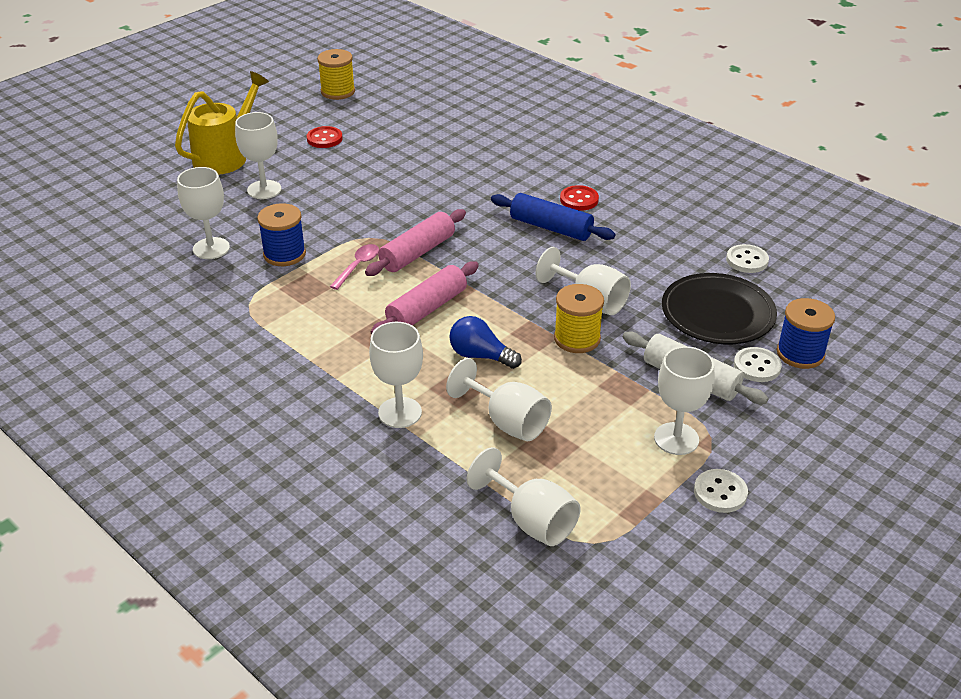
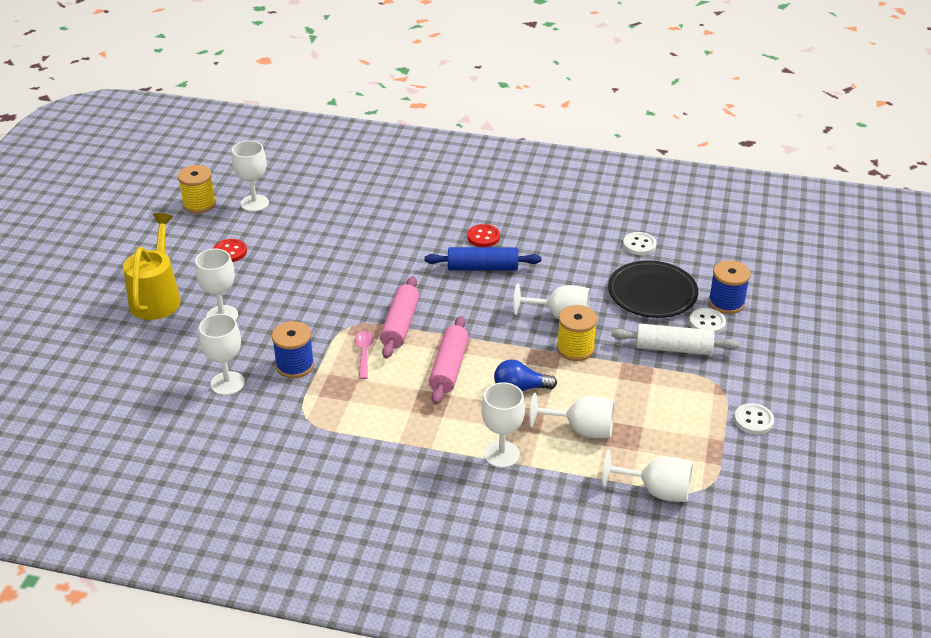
camera: 30 degrees left, 0 degrees up
(676, 439) = (698, 395): white goblet -> white goblet (254, 203)

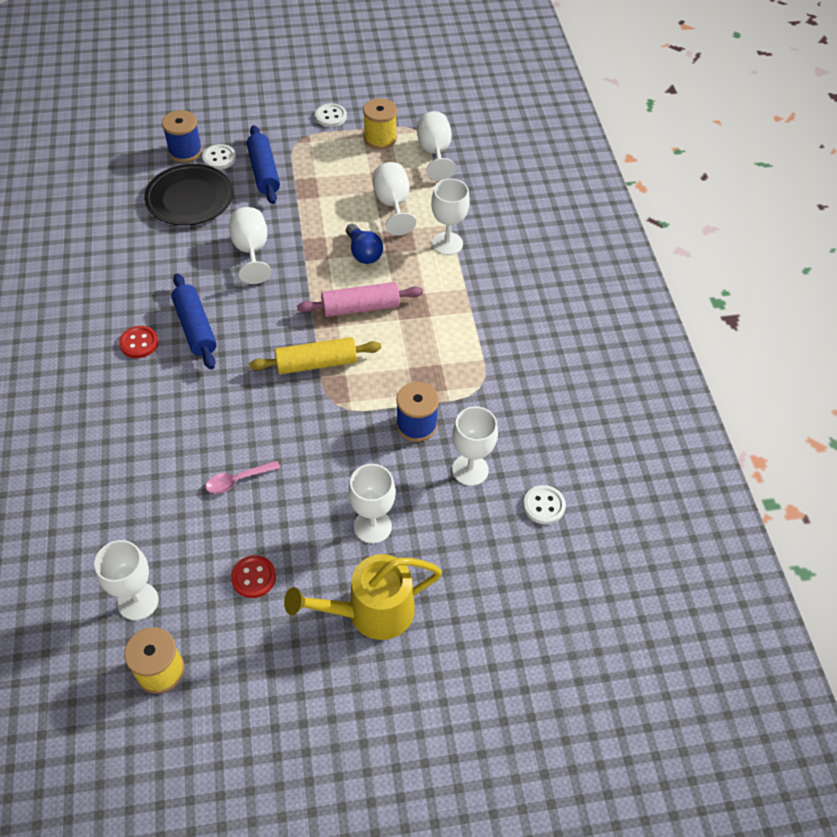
camera: 115 degrees left, 15 degrees up
(364, 353) = (372, 376): pink spoon -> pink spoon (238, 480)
(400, 325) = (316, 363): pink rolling pin -> yellow rolling pin
(575, 349) = (293, 231): yellow spool -> yellow spool (380, 139)
(639, 245) = (113, 221): white button -> white button (544, 506)
(673, 348) = (264, 172): white rolling pin -> blue rolling pin

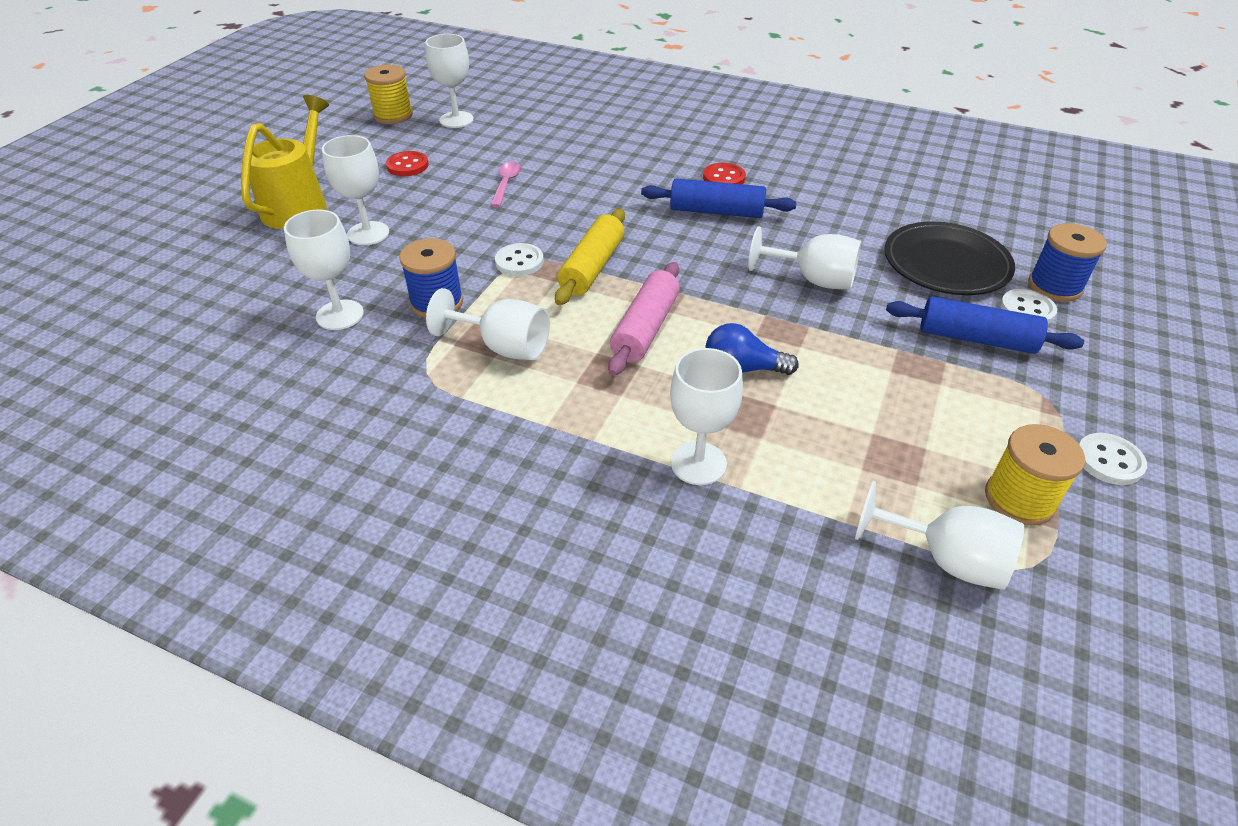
camera: 125 degrees right, 10 degrees down
(393, 204) = (828, 441): white goblet -> white goblet (504, 347)
(544, 506) = (232, 346): white button -> white button (519, 262)

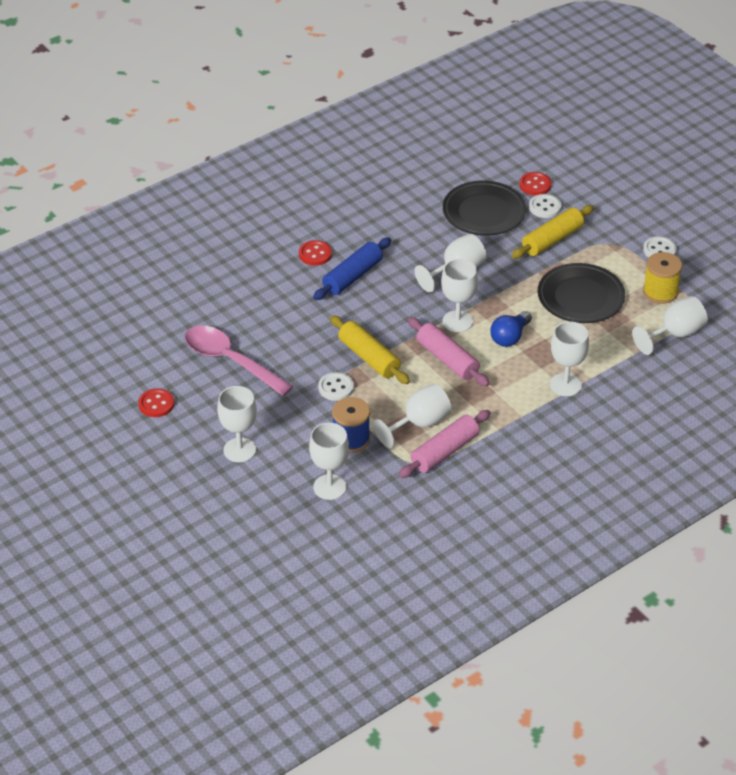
camera: 60 degrees left, 0 degrees up
(299, 205) = (166, 477): yellow watering can -> none
(393, 115) = (60, 389): yellow spool -> none
(456, 120) = (102, 355): white goblet -> white goblet (457, 321)
(465, 389) = (444, 452): none -> pink rolling pin
(506, 184) = (230, 361): pink spoon -> pink spoon, size x2.04
(899, 409) = (580, 297): none -> black plate
(976, 339) = (552, 240): blue rolling pin -> yellow rolling pin
(1054, 286) = (535, 185): blue spool -> red button

